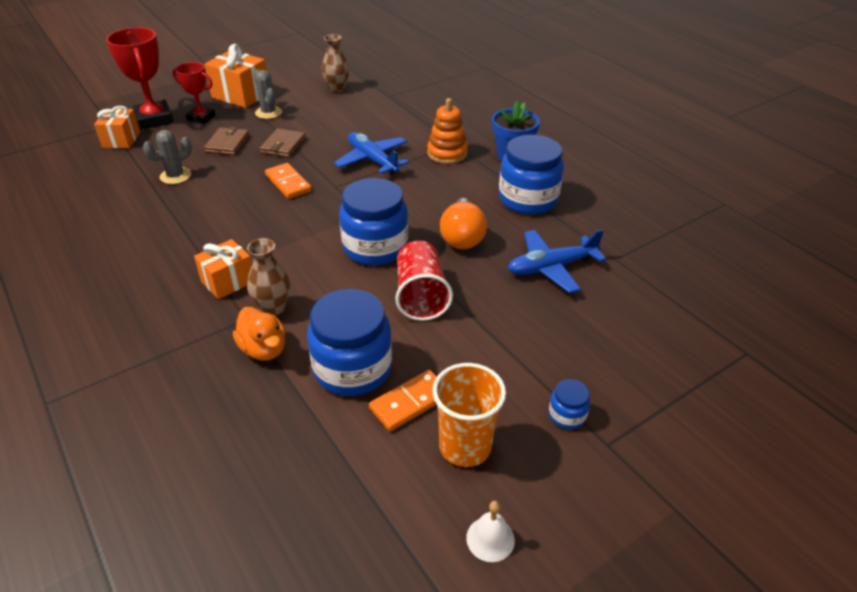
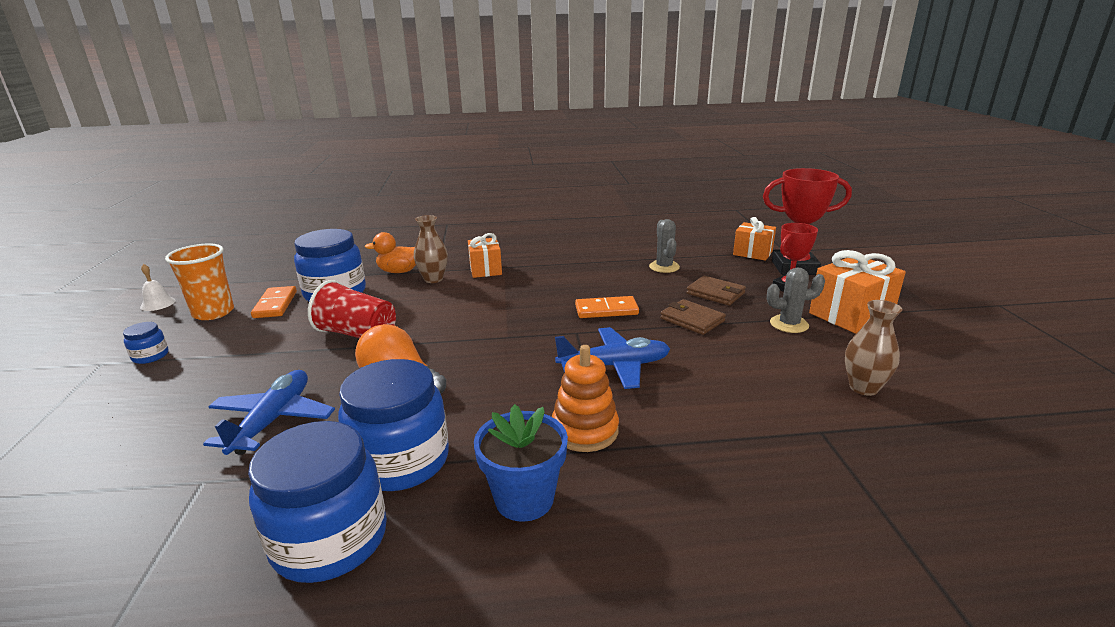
camera: 120 degrees right, 15 degrees down
(375, 247) = (449, 330): blue jar -> blue jar (330, 539)

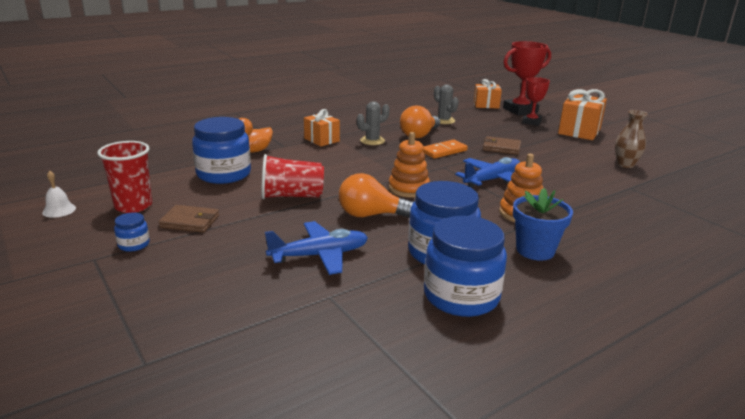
camera: 30 degrees left, 0 degrees up
(213, 313) = (133, 206): orange cup -> red cup
(273, 420) = (319, 255): blue plane -> blue plane turned 90 degrees clockwise
(275, 304) = (183, 190): orange domino -> none
(433, 279) = (291, 152): brown vase -> none
(491, 354) = (408, 189): none -> orange stacking toy
(605, 282) = (419, 135): none -> orange light bulb
(715, 293) = (495, 131): brown wallet -> brown wallet (190, 221)
(789, 324) = (555, 141): grey cactus -> grey cactus (372, 141)

